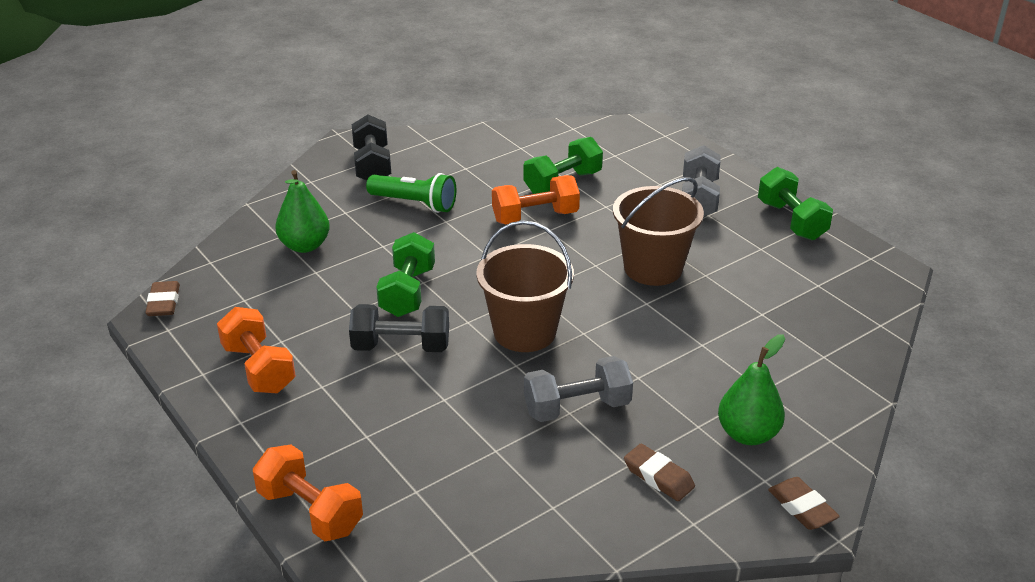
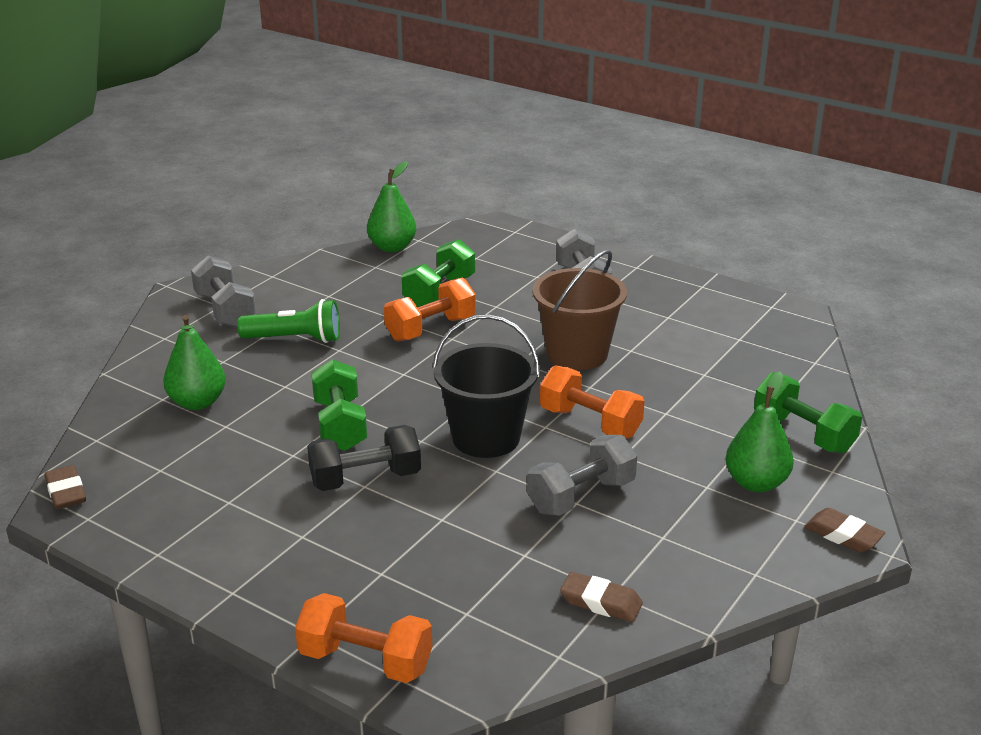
camera: 20 degrees left, 5 degrees down
(259, 368) = (220, 534): orange dumbbell -> orange dumbbell (590, 423)
(372, 165) = (225, 310): black dumbbell -> grey dumbbell
(524, 332) = (486, 438): brown bucket -> black bucket
(545, 131) = (392, 247): none -> green pear
(658, 476) = (697, 540): brown eraser -> brown eraser (601, 602)
(791, 221) = (680, 287): green dumbbell -> green dumbbell (803, 433)

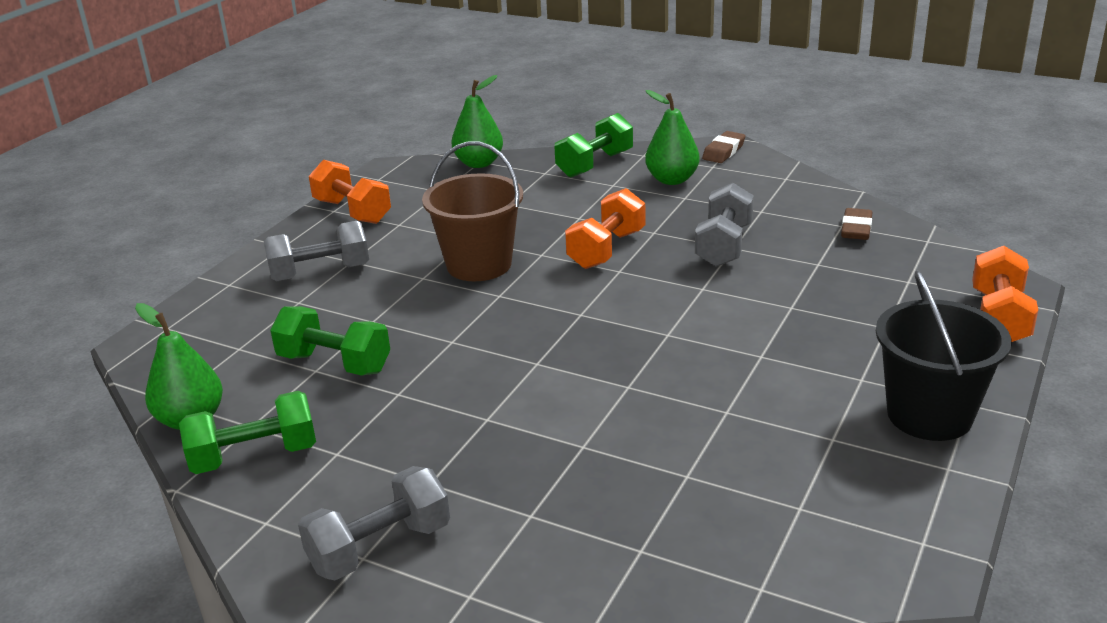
camera: 95 degrees left, 0 degrees up
(66, 492) = (886, 579): brown eraser -> none
(197, 402) = (641, 513): green pear -> green pear (479, 163)
(295, 339) = (463, 460): green flashlight -> none
(340, 425) = (657, 389): green dumbbell -> green dumbbell (254, 456)
(365, 479) = (750, 356): black dumbbell -> none
(430, 329) = (430, 358): orange dumbbell -> orange dumbbell (352, 211)
(486, 438) = (650, 298): black bucket -> black bucket (929, 415)
(581, 496) = (724, 245): grey dumbbell -> grey dumbbell turned 60 degrees clockwise

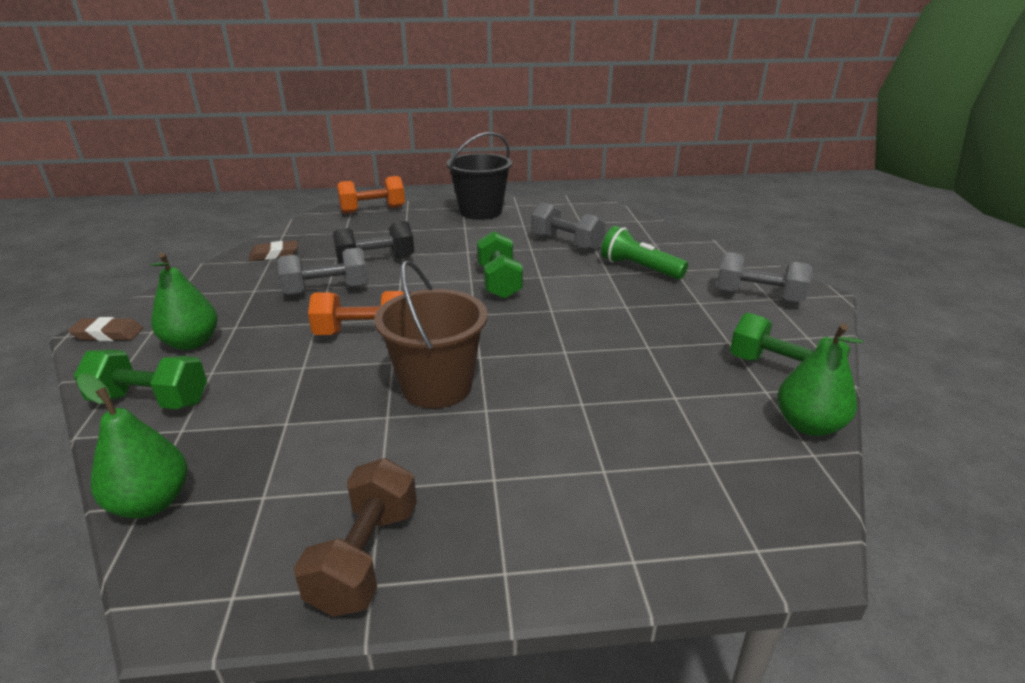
camera: 125 degrees left, 0 degrees up
(320, 272) = (538, 489): grey dumbbell -> grey dumbbell (566, 243)
(334, 363) = (656, 391): green dumbbell -> green dumbbell (499, 282)
(352, 211) = (365, 557): orange dumbbell -> brown dumbbell
(569, 482) = (639, 268): none -> green flashlight
(782, 285) = (376, 261): none -> black dumbbell

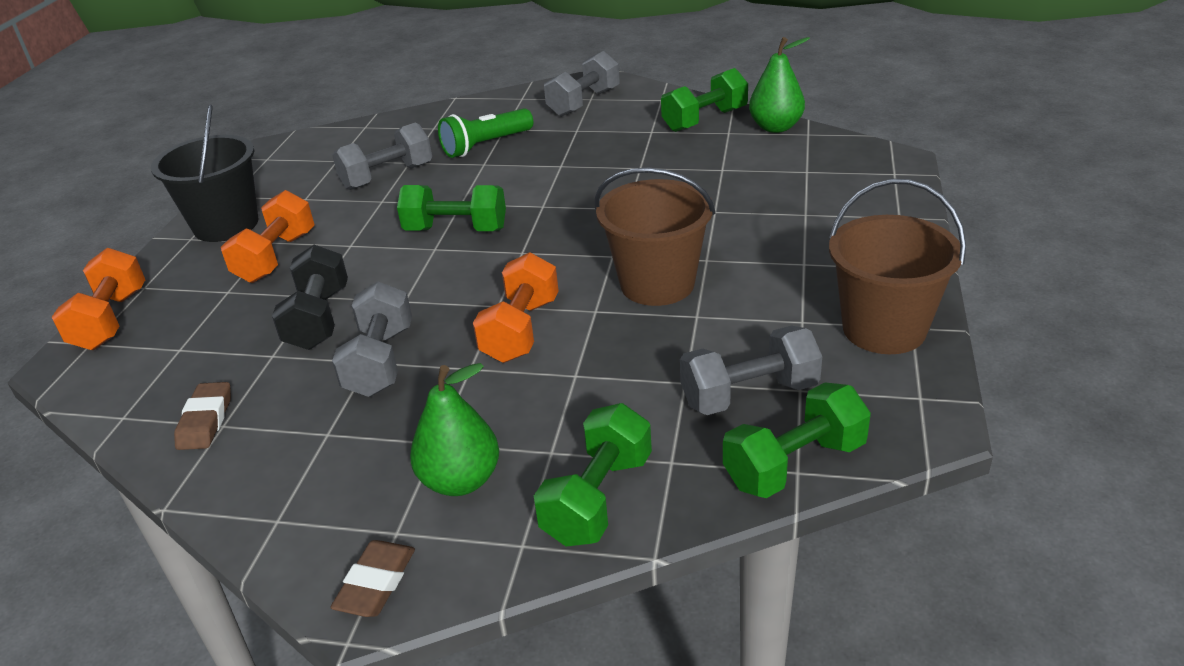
camera: 70 degrees left, 5 degrees up
(151, 503) = (794, 464): green pear -> green dumbbell
(260, 463) = (749, 394): none -> grey dumbbell
(365, 557) = (884, 329): brown dumbbell -> brown bucket
(446, 233) = (276, 257): none -> orange dumbbell

